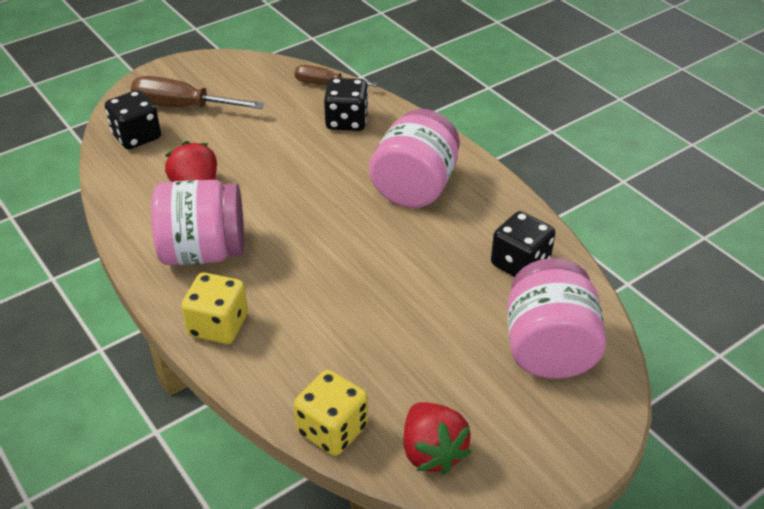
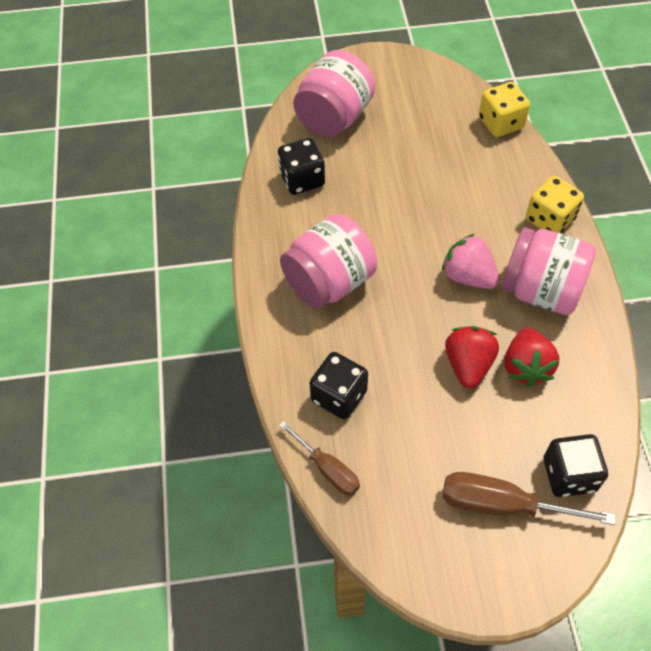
camera: 150 degrees left, 15 degrees up
(183, 107) = (503, 505): brown screwdriver -> brown screwdriver turned 150 degrees clockwise
(284, 238) = (468, 276): none -> pink strawberry
(432, 452) = (448, 91): red strawberry -> red strawberry (468, 365)

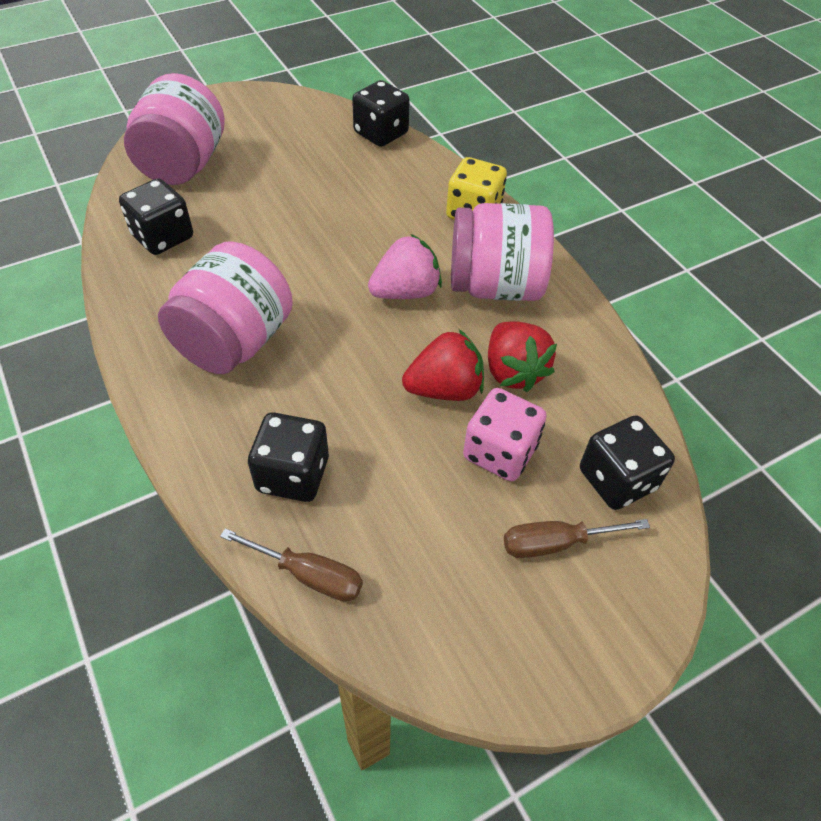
camera: 25 degrees left, 5 degrees down
(468, 276) = (405, 292): pink strawberry -> pink strawberry turned 135 degrees clockwise
(468, 365) = (444, 389): red strawberry -> red strawberry turned 90 degrees clockwise
(490, 426) = (500, 452): none -> pink dice
(500, 123) = (381, 133): yellow dice -> black dice
(503, 505) = (556, 543): brown screwdriver -> brown screwdriver, size x0.64

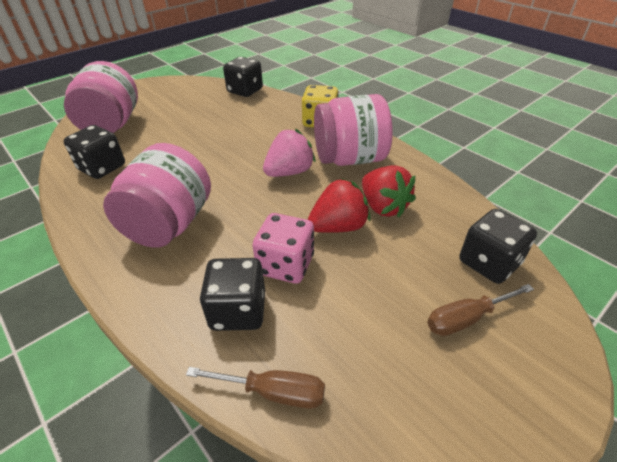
camera: 10 degrees left, 10 degrees down
(500, 452) = (396, 261): pink dice -> pink dice (286, 265)

